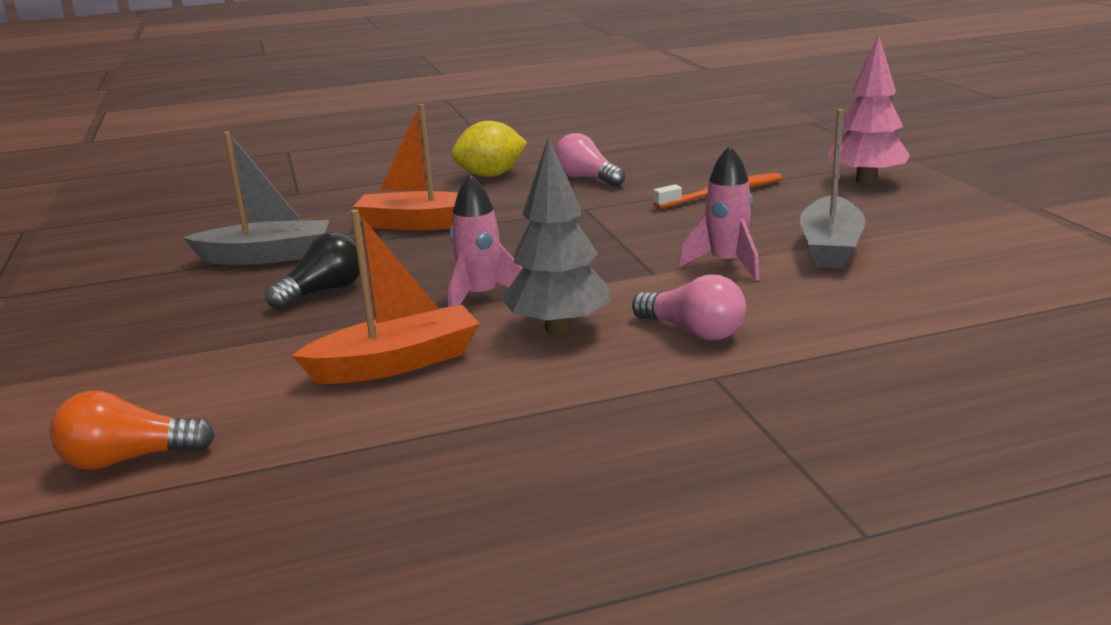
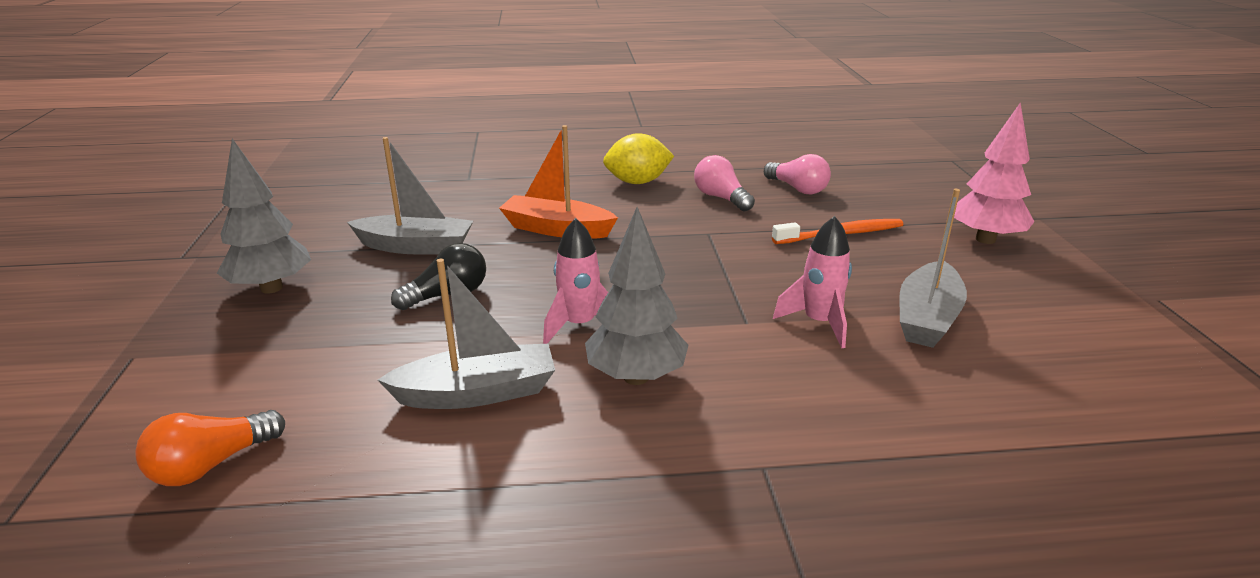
camera: 10 degrees right, 5 degrees up
(114, 311) = (271, 288): none -> grey tree
(129, 459) = (211, 465): orange light bulb -> orange light bulb turned 45 degrees counterclockwise
(396, 363) = (477, 393): orange boat -> grey boat
(693, 332) = (761, 404): pink light bulb -> pink light bulb (797, 189)

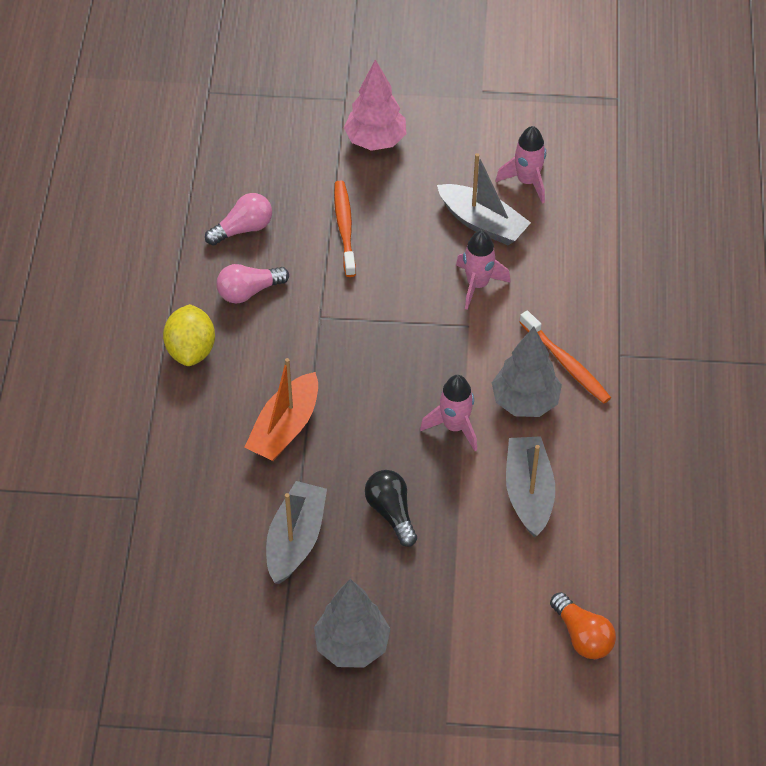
camera: 80 degrees left, 25 degrees up
(720, 410) = (566, 363): none -> orange toothbrush
(1037, 347) = (527, 182): none -> pink rocket

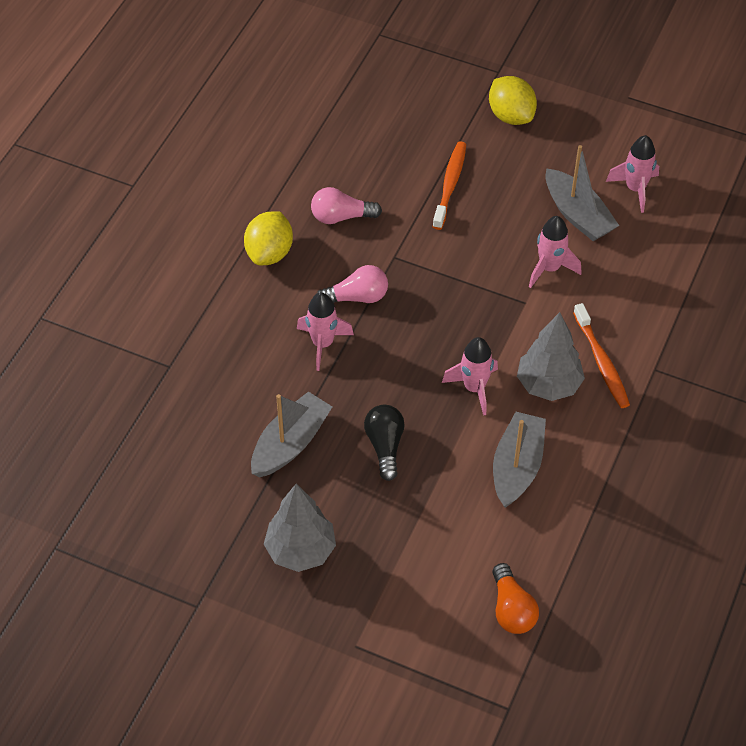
camera: 20 degrees right, 0 degrees up
(243, 229) = (359, 161): pink light bulb -> pink light bulb (357, 297)
(285, 427) = (322, 344): orange boat -> pink rocket
(375, 141) = (511, 116): pink tree -> yellow lemon

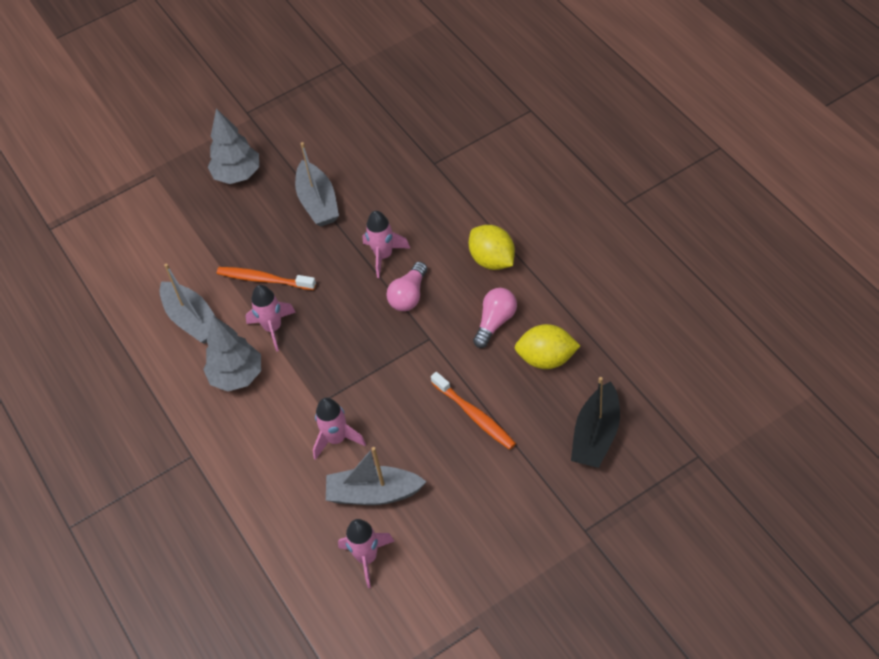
camera: 130 degrees right, 0 degrees up
(385, 446) = (272, 253): black light bulb -> none
(407, 100) = (596, 435): none -> black boat
(511, 116) = (521, 508): yellow lemon -> yellow lemon (547, 359)
(512, 609) = (103, 263): orange light bulb -> none
(601, 362) = (226, 423): orange toothbrush -> orange toothbrush (264, 279)

